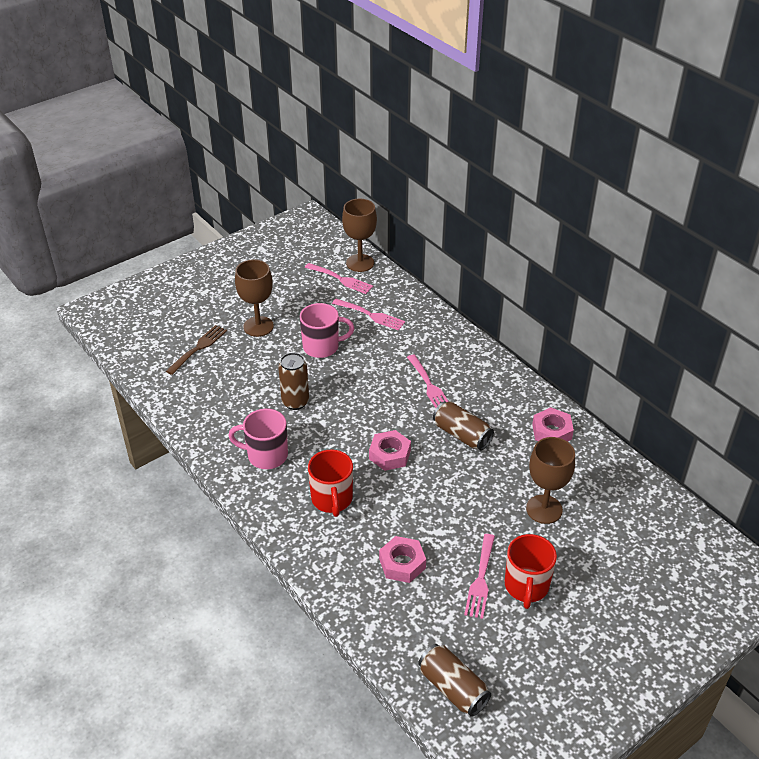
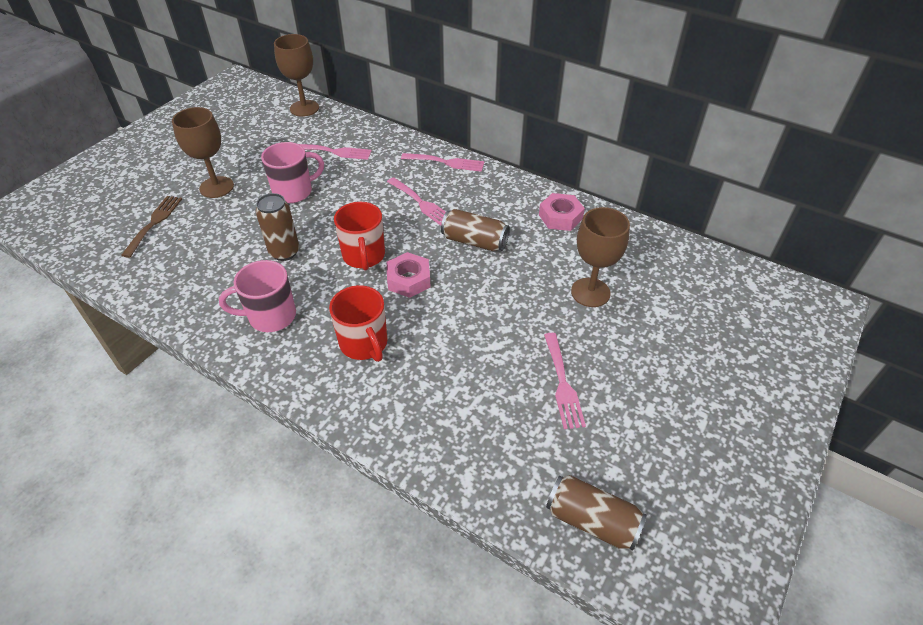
camera: 20 degrees left, 5 degrees up
(341, 279) = (290, 126): pink fork -> pink fork (446, 162)
(402, 563) = (471, 392): pink nut -> none
(526, 586) = (613, 377): red mug -> red mug (364, 256)

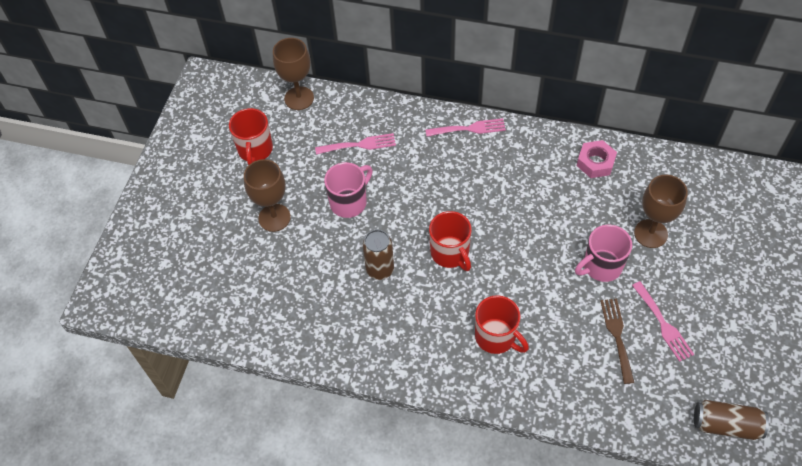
camera: 15 degrees left, 10 degrees up
(154, 223) = (243, 274): brown fork -> brown fork (617, 336)
(238, 135) = (255, 150): none -> red mug
(270, 316) = (406, 335): pink mug -> pink mug (601, 266)
(409, 280) = (500, 265): pink nut -> none
(421, 203) = (470, 182): pink fork -> none
(474, 241) = (535, 210): brown can -> none

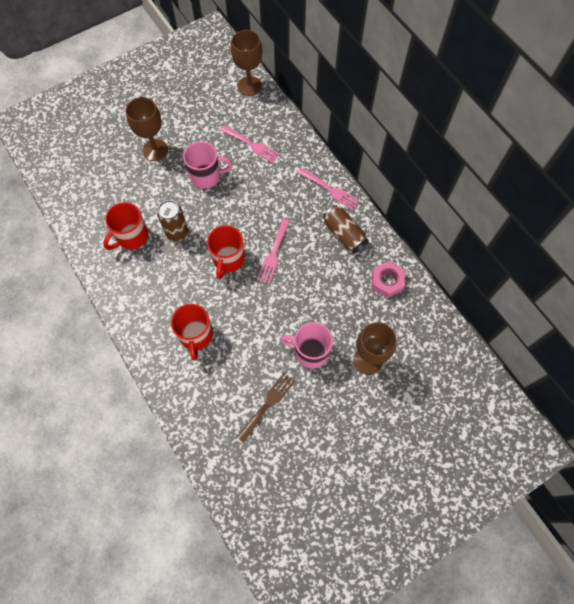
camera: 40 degrees right, 10 degrees up
(255, 150) = (189, 99): red mug -> red mug (131, 237)
(663, 324) = (305, 425): pink fork -> pink fork (273, 254)
(726, 425) = (269, 525): brown can -> brown can (344, 234)

